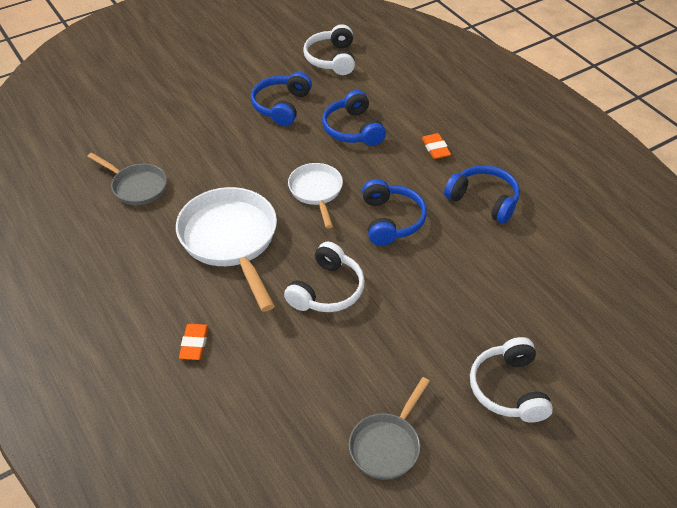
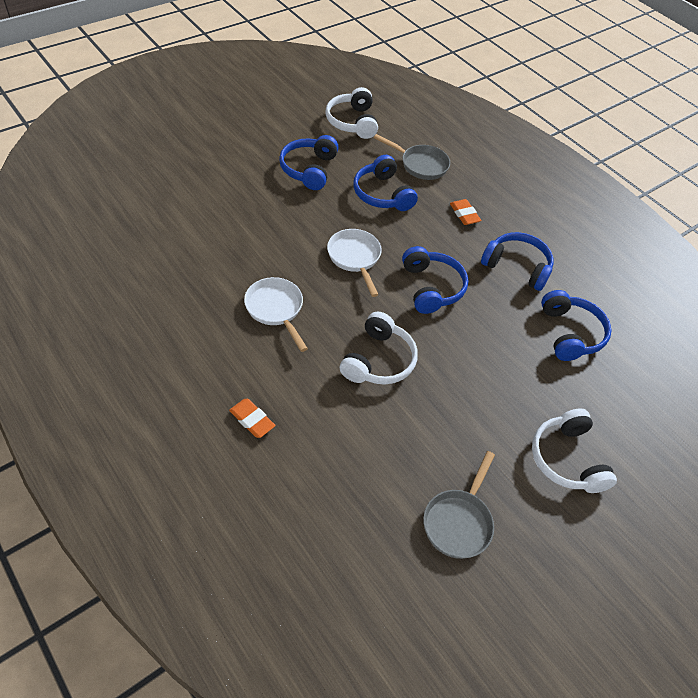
camera: 10 degrees left, 5 degrees up
(136, 187) = (172, 252): grey pan -> grey pan (420, 165)
(194, 344) = (252, 420): orange eraser -> orange eraser turned 45 degrees counterclockwise
(231, 240) = (276, 309): white pan -> white pan, size x0.58
(531, 266) = (570, 333): none -> blue headphones

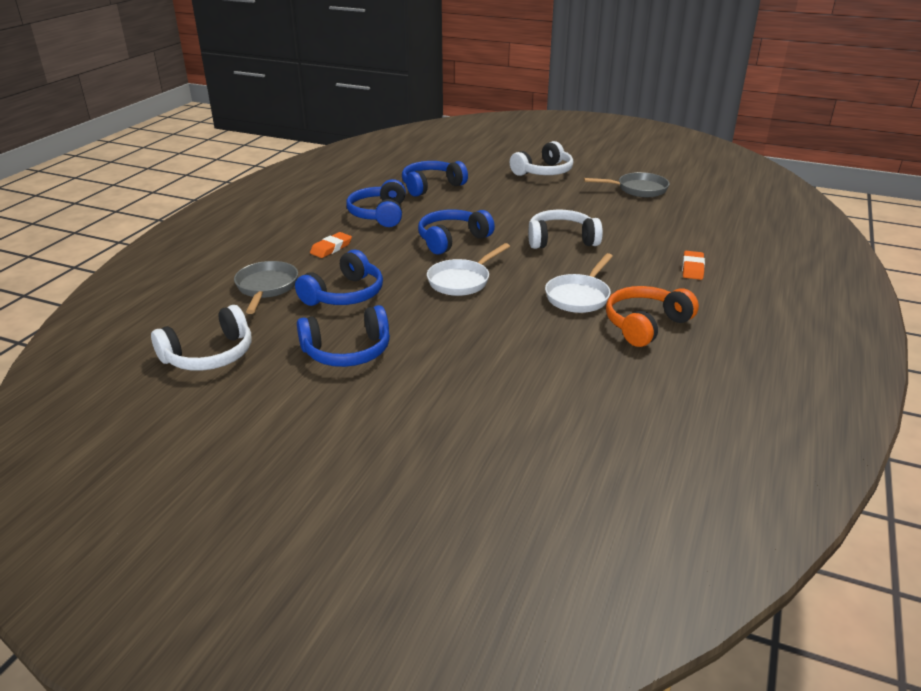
camera: 115 degrees left, 20 degrees down
(205, 320) = (645, 325): none -> orange headphones

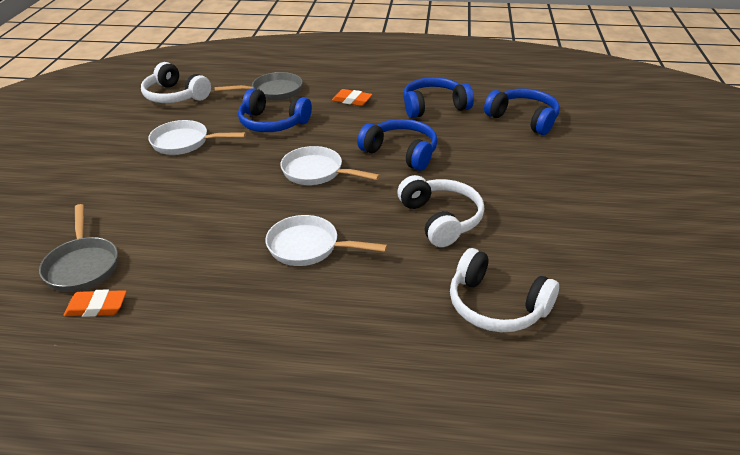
camera: 75 degrees right, 5 degrees up
(347, 351) = (185, 143): blue headphones -> white pan
(544, 172) = (638, 182): white headphones -> white headphones (496, 306)
(638, 189) = (653, 268): grey pan -> grey pan (82, 265)
(645, 325) = (258, 301): orange headphones -> none
(692, 268) = (418, 336): orange eraser -> orange eraser (97, 307)

